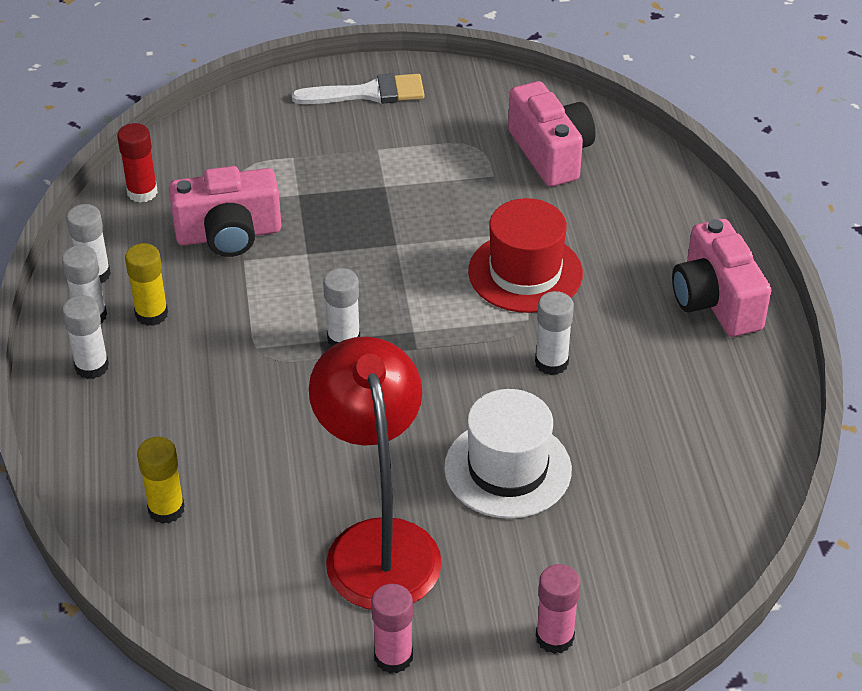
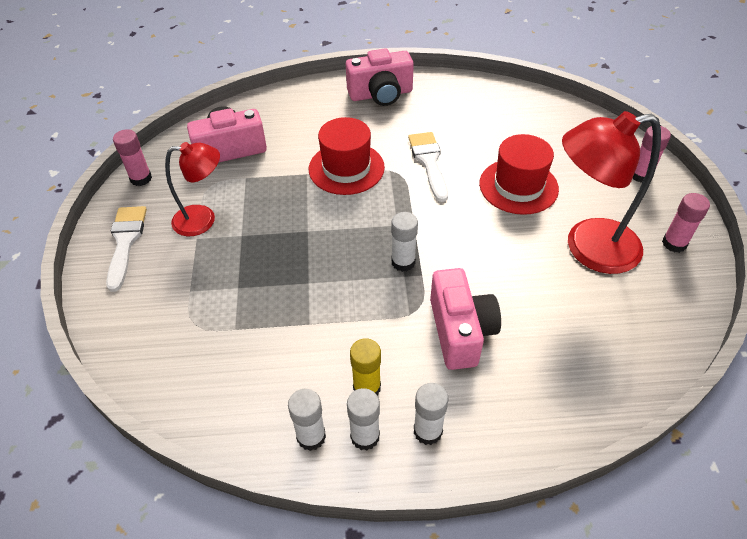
camera: 85 degrees left, 5 degrees up
(142, 192) = (206, 402): red glue stick -> none
(166, 509) = (577, 368): yellow glue stick -> none
(229, 234) = (277, 334): pink camera -> pink camera (460, 331)
(410, 149) = (203, 219): none -> red lamp
(480, 84) = (141, 178): none -> pink glue stick
(507, 469) = (518, 186): white hat -> red hat
(551, 363) = (429, 162): white glue stick -> white brush

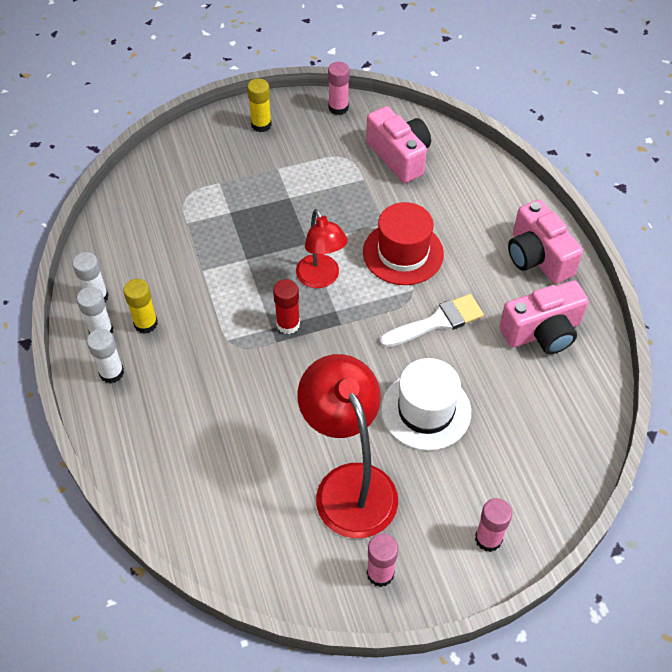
camera: 75 degrees right, 5 degrees up
(125, 242) = (261, 125): white brush -> yellow glue stick
(203, 219) = (300, 166): red lamp -> red lamp (321, 279)
(403, 262) = (288, 324): white glue stick -> red glue stick
(460, 331) = (216, 382): pink camera -> pink camera (542, 332)
(518, 186) = (426, 410): red hat -> white hat

